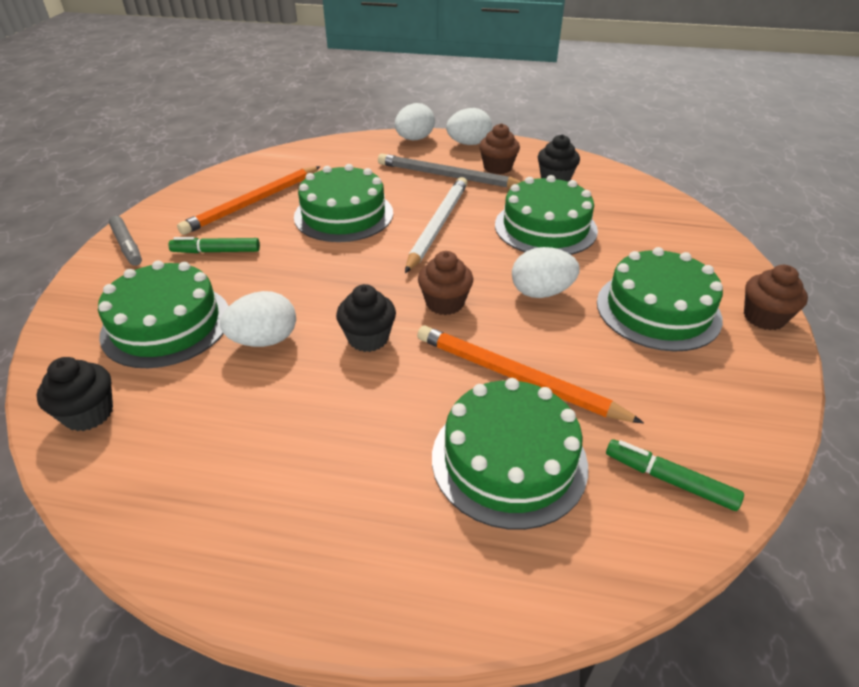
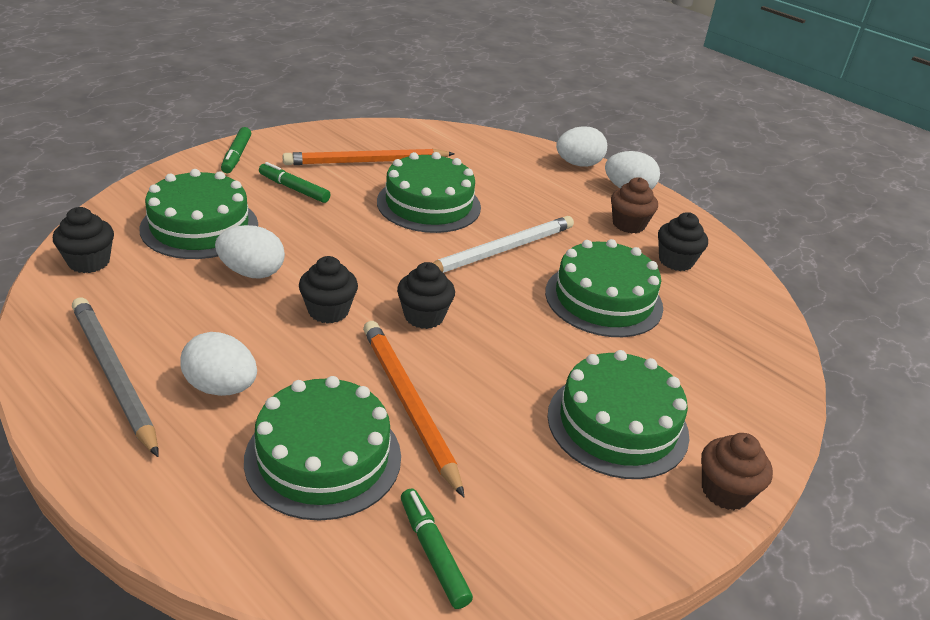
camera: 30 degrees right, 5 degrees down
(127, 246) = (236, 156): grey marker -> green marker
(445, 303) = (424, 316): brown cupcake -> black cupcake
(448, 176) = (567, 212): grey pencil -> grey pencil (113, 376)
(541, 292) = (522, 351): white egg -> white egg (221, 387)

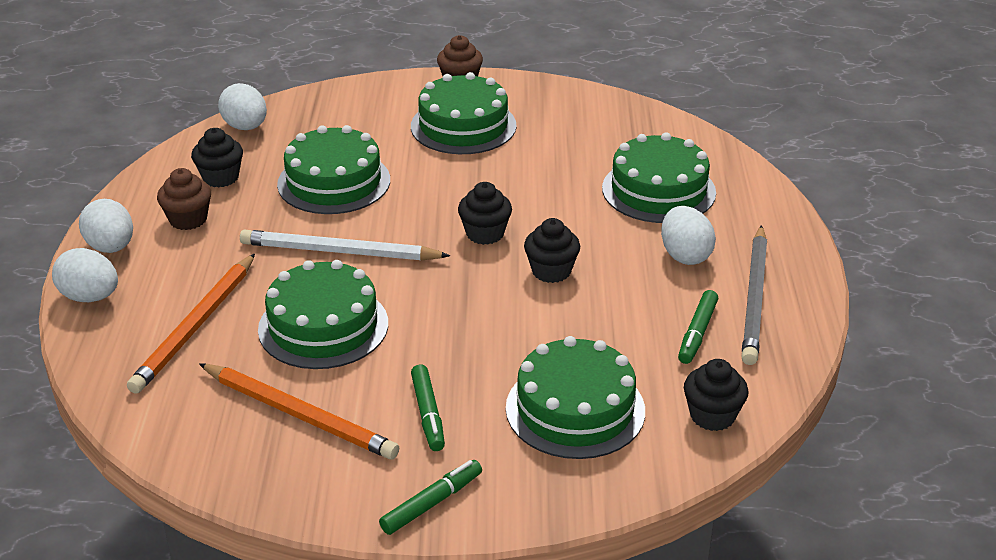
camera: 130 degrees left, 0 degrees up
(252, 272) = (576, 333): white egg -> white egg (245, 127)
(408, 405) = (574, 190): orange pencil -> orange pencil (196, 326)
(433, 553) = (646, 131): green marker -> green marker (697, 333)

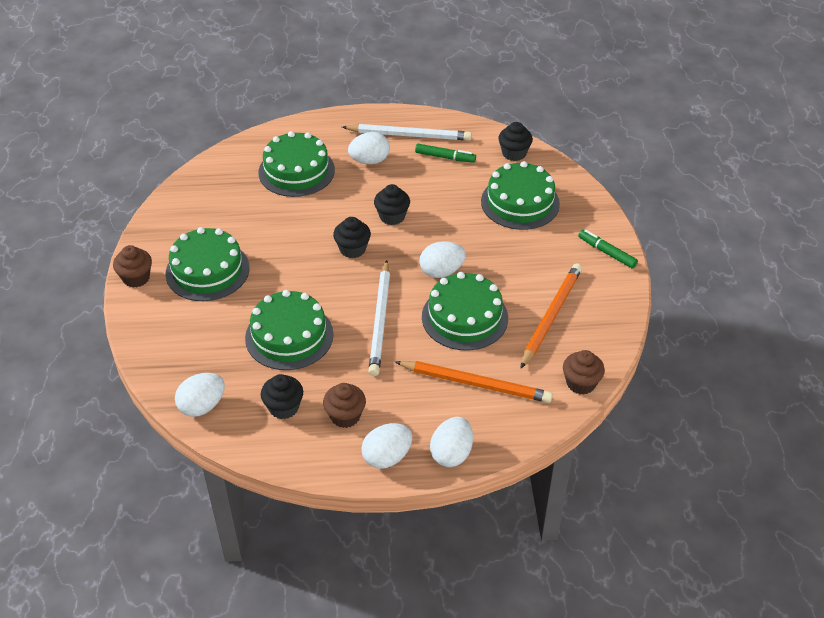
camera: 95 degrees left, 10 degrees up
(153, 430) = (581, 383): none -> brown cupcake
(423, 311) = (441, 271): none -> white egg
(428, 414) = (537, 260): green marker -> none
(755, 298) = (409, 135): grey pencil -> white pencil

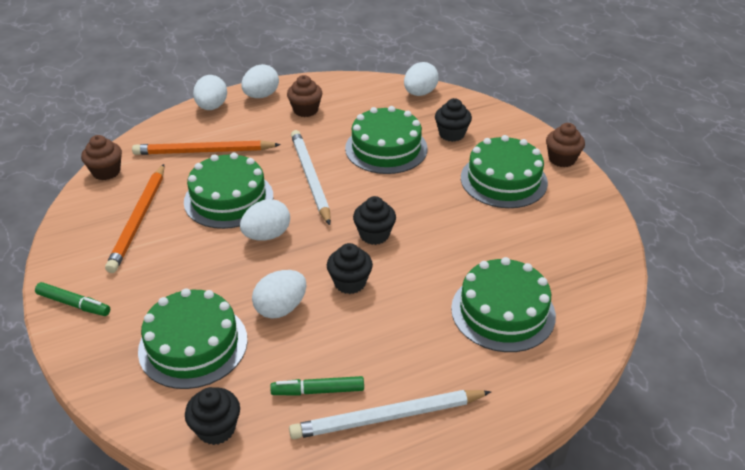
camera: 160 degrees right, 5 degrees down
(284, 407) = (357, 105): black cupcake -> black cupcake (451, 134)
(369, 161) = (420, 354): white egg -> white egg (281, 308)

